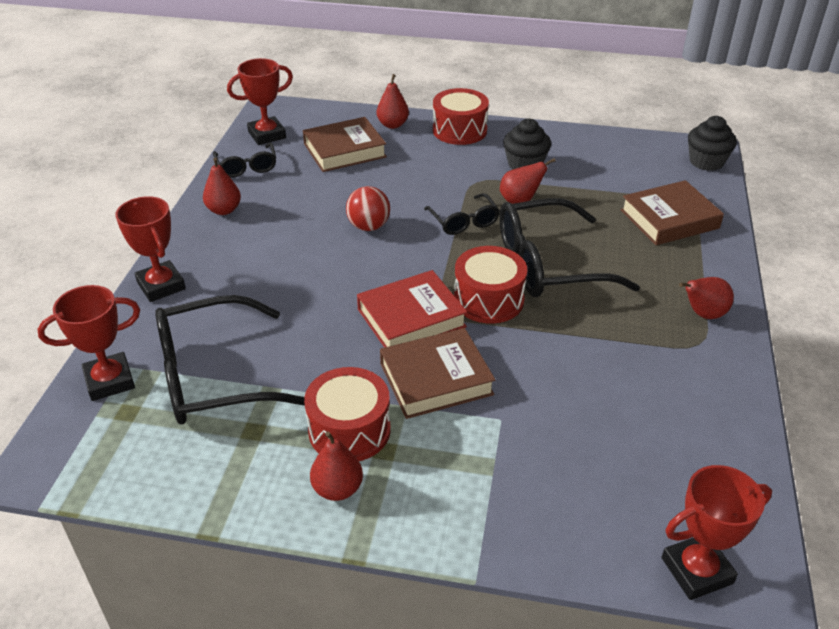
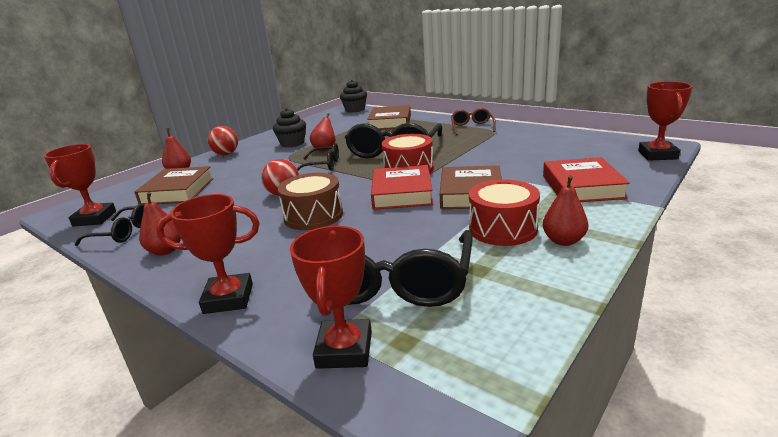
camera: 60 degrees left, 15 degrees down
(325, 271) = (313, 216): none -> brown drum
(459, 130) = (226, 154): red drum -> red ball
(509, 486) = (582, 186): none -> red book
(703, 314) = (472, 127): red pear -> brown glasses

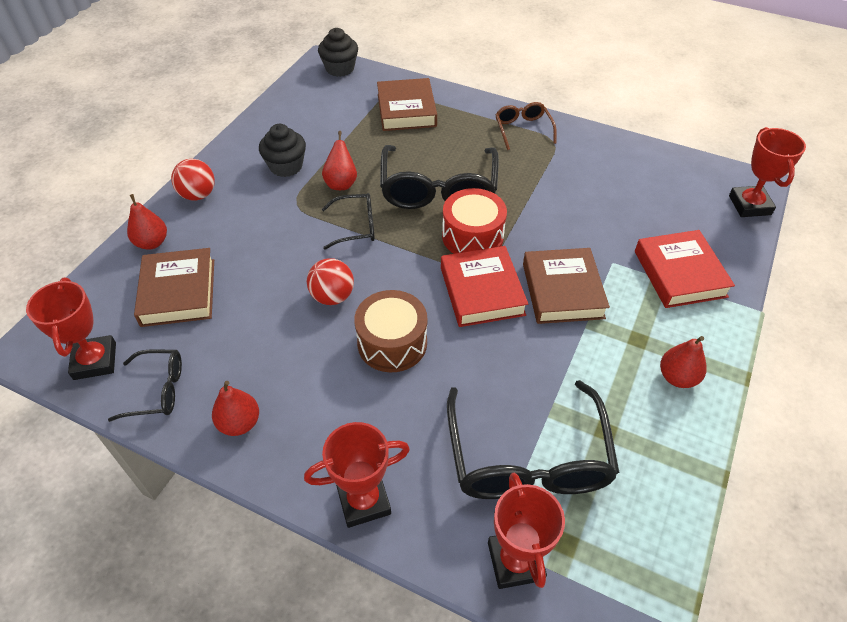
camera: 15 degrees left, 25 degrees up
(503, 229) = (613, 359): red drum -> none

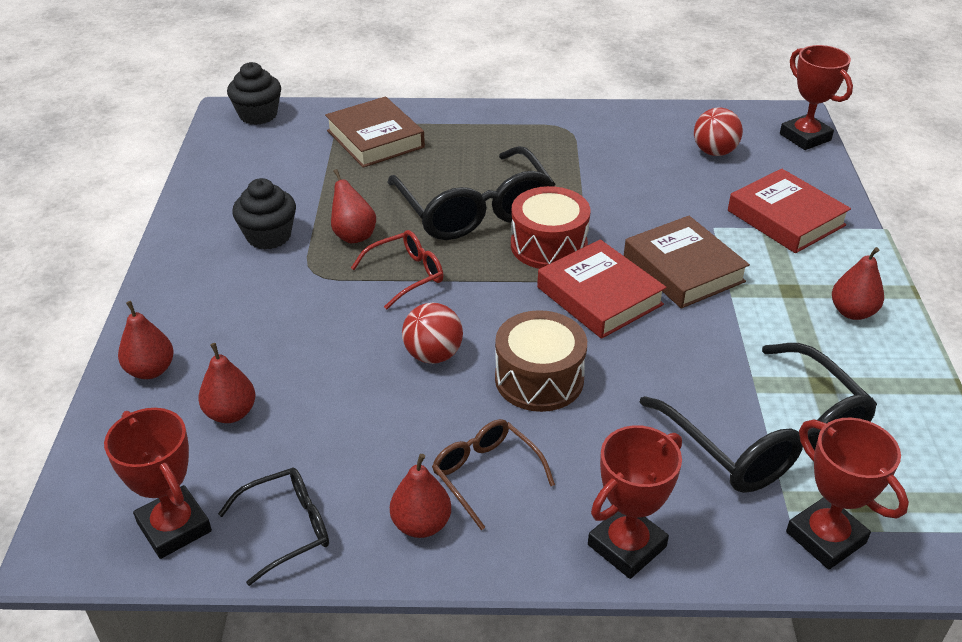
camera: 25 degrees left, 10 degrees down
(178, 292) = (231, 413): brown book -> red pear
(198, 195) = (174, 299): red ball -> red ball (714, 152)
(356, 226) = (406, 275): black glasses -> red glasses
(523, 129) = (525, 126): brown glasses -> brown glasses (485, 474)

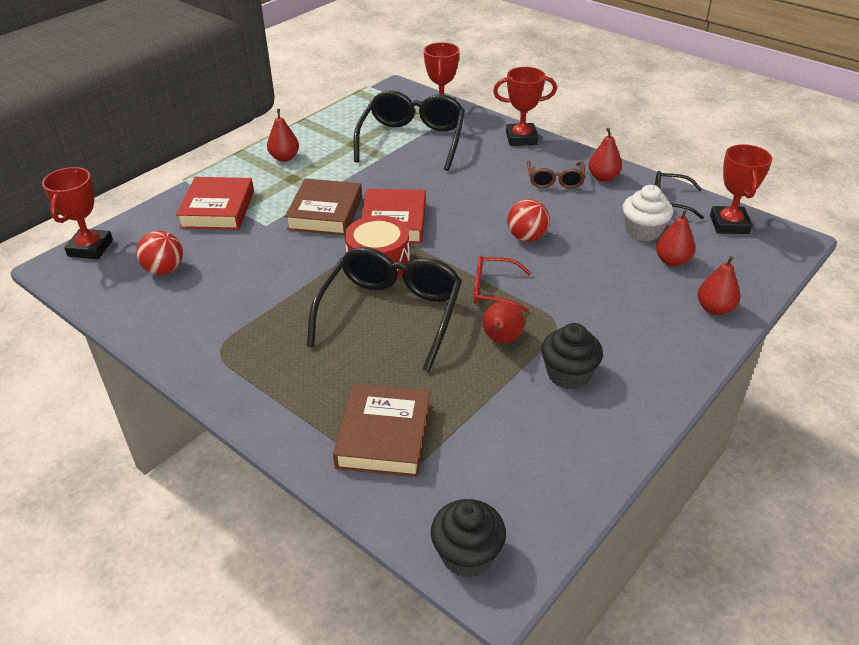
camera: 140 degrees left, 0 degrees up
(294, 444) = (643, 231): none -> white cupcake
(539, 379) = (482, 202): brown drum -> none

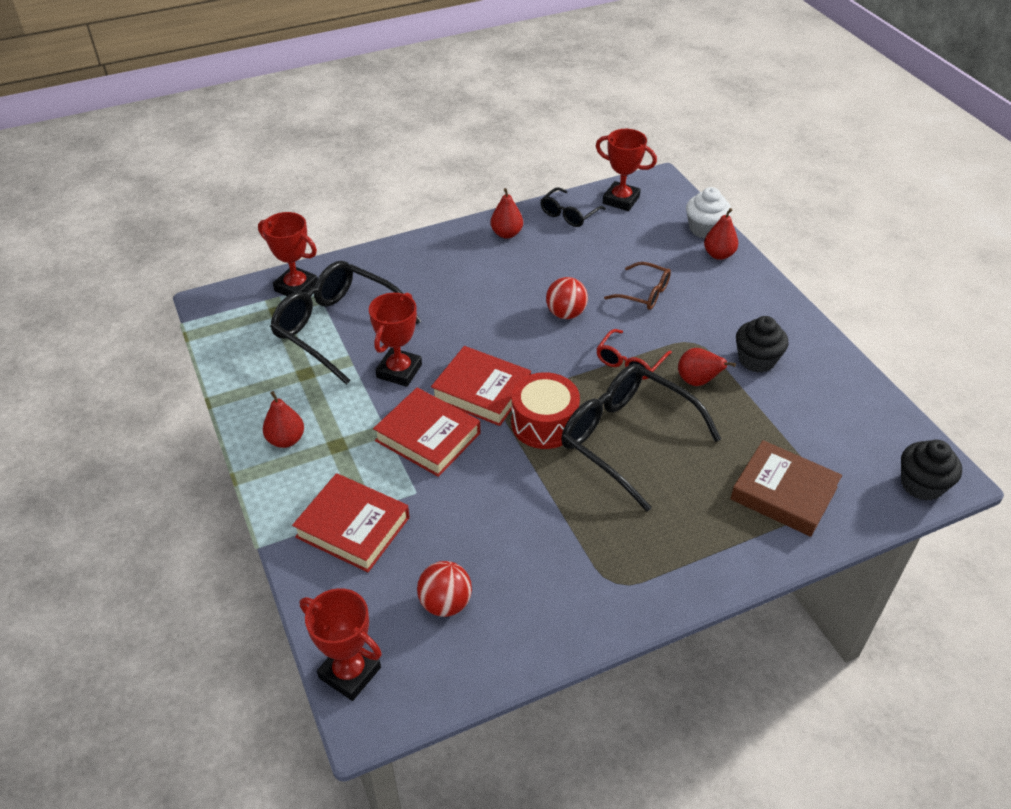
camera: 65 degrees left, 5 degrees up
(325, 213) = (428, 437): brown book -> red book
(521, 138) = (400, 254): red trophy -> red trophy (399, 371)
(555, 180) = (489, 262): brown glasses -> brown glasses (644, 293)
(643, 231) = (600, 246): white cupcake -> white cupcake (705, 229)
(672, 261) = (649, 249): red pear -> none

